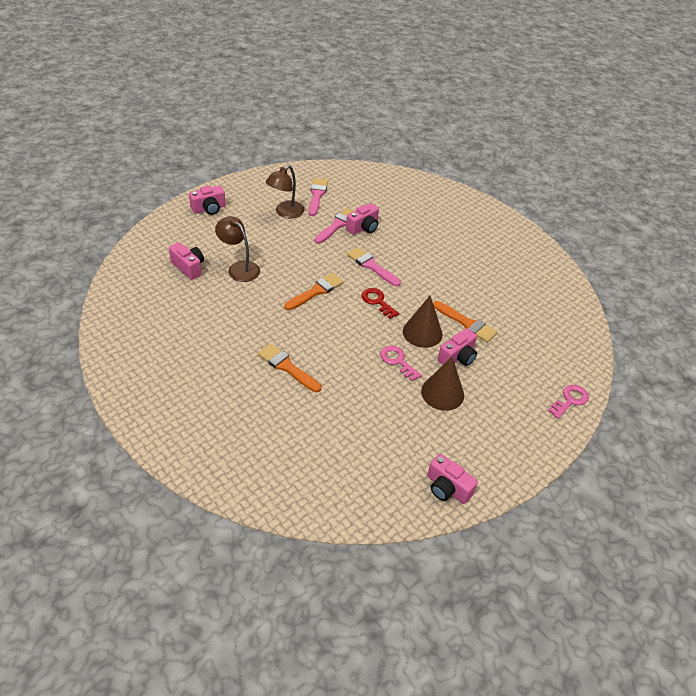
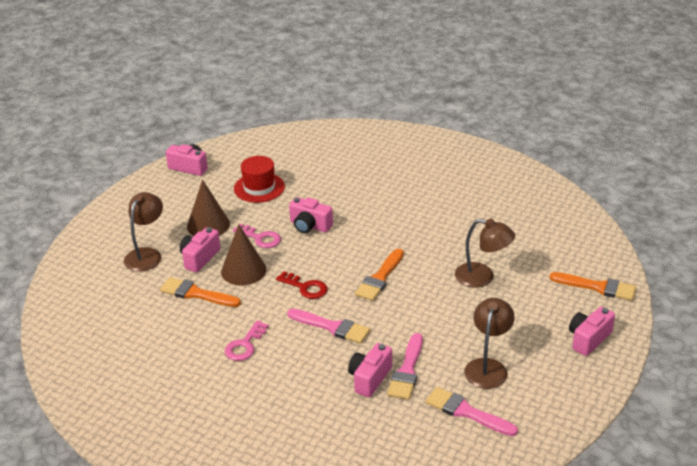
camera: 165 degrees right, 10 degrees down
(189, 267) = (536, 261): pink camera -> pink camera (309, 226)
(287, 367) = (363, 205): orange brush -> orange brush (597, 287)
(317, 195) = (466, 412): pink brush -> pink brush turned 135 degrees clockwise
(378, 426) = (259, 188): none -> red hat
(505, 377) = (146, 255): none -> brown lamp
(570, 400) = (79, 252): pink key -> pink key (245, 345)

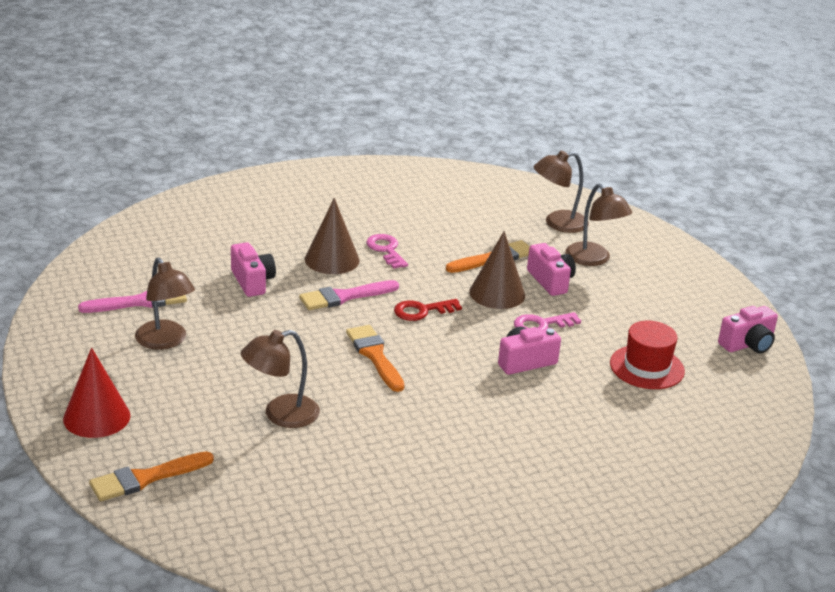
camera: 125 degrees right, 5 degrees down
(106, 291) = (558, 223): none -> brown lamp
(208, 225) = (606, 308): brown cone -> brown cone (332, 259)
(407, 371) = (230, 302): pink brush -> none
(588, 339) = (96, 417): pink camera -> red cone

